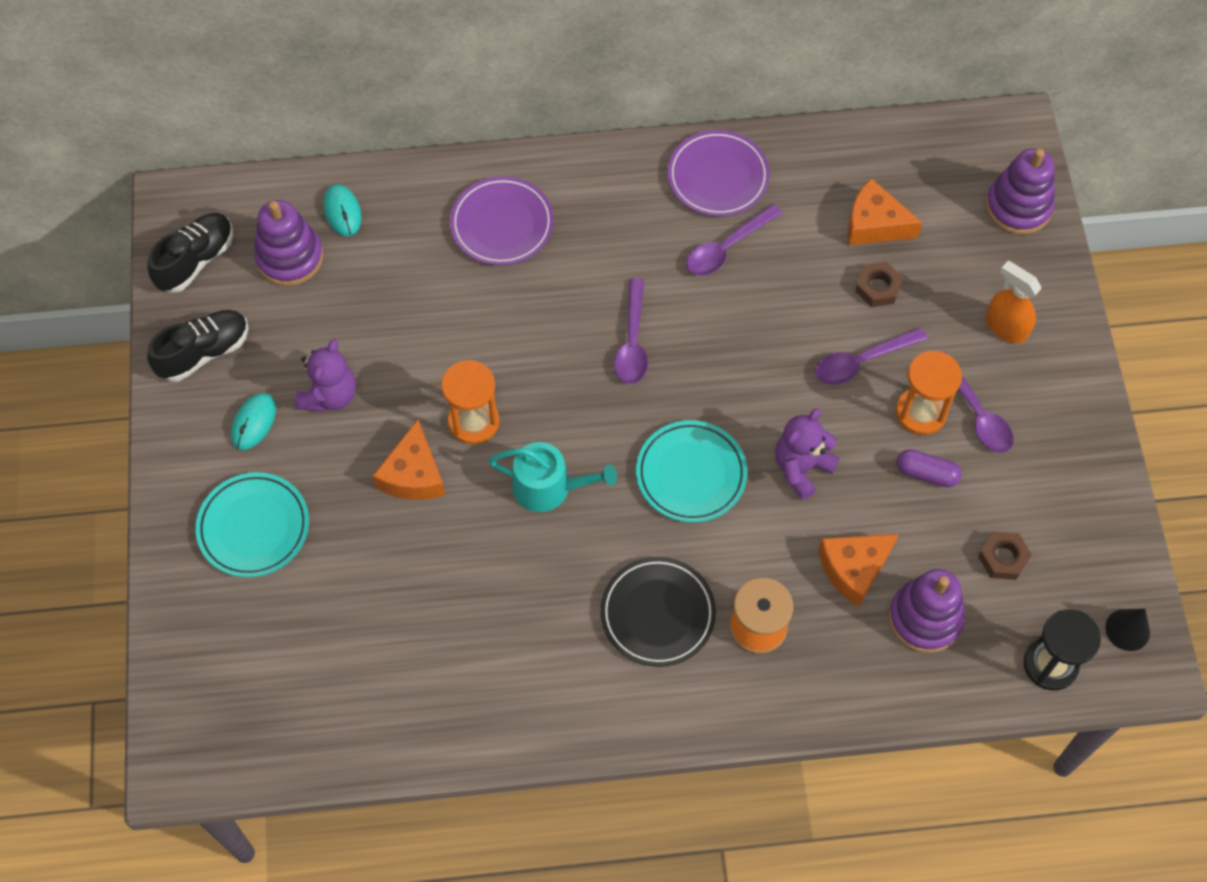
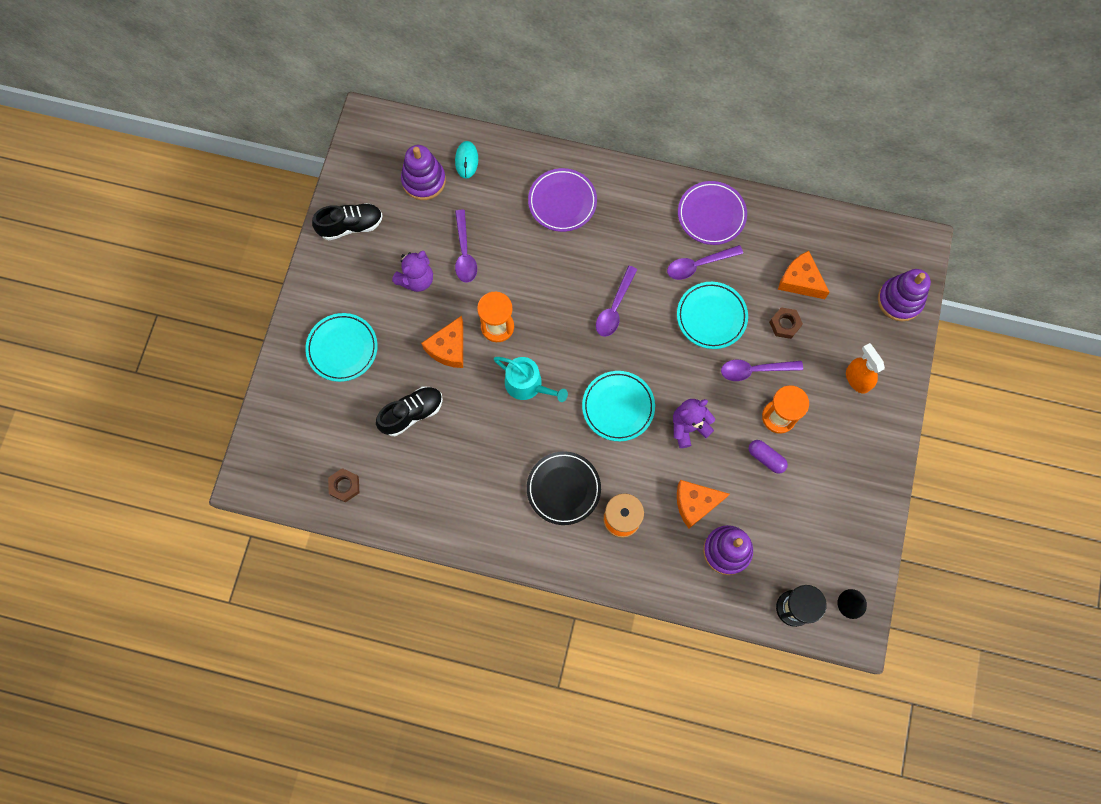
camera: 20 degrees right, 10 degrees up
(196, 260) = (366, 163): black shoe -> black shoe (412, 413)
(254, 422) = (365, 281): turquoise mouse -> none
(773, 310) = (711, 317): none -> turquoise plate
(976, 413) = (814, 429): purple spoon -> purple spoon (464, 253)
(1003, 558) = (792, 530): brown nut -> brown nut (344, 486)

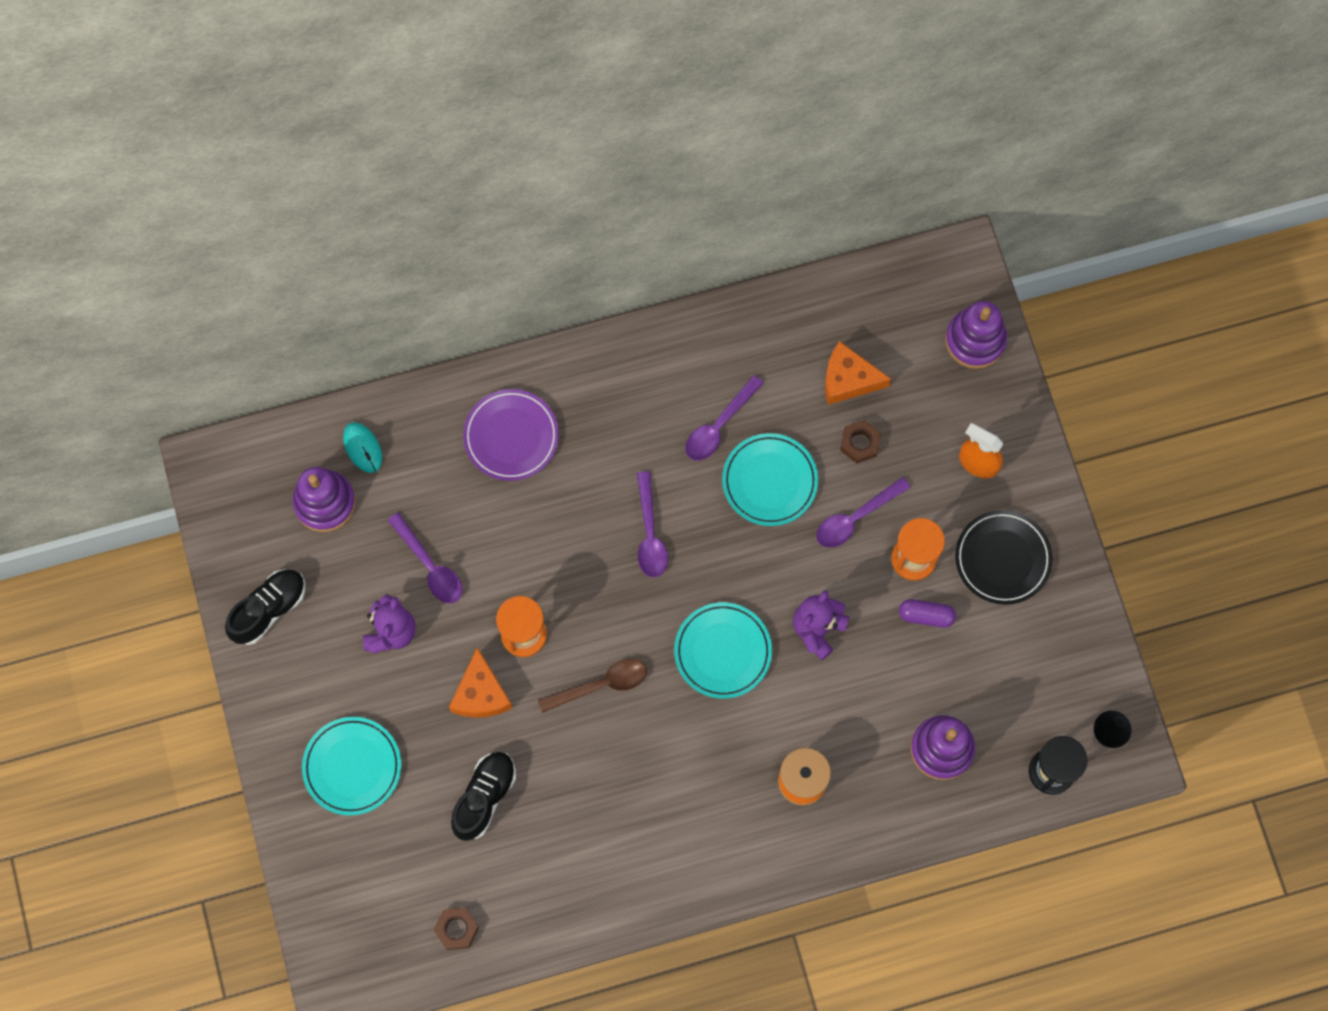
camera: 30 degrees left, 0 degrees up
(527, 385) = (601, 685): turquoise watering can -> brown spoon
(563, 489) = (715, 784): black plate -> black plate (1002, 559)
(695, 503) = (875, 714): orange cheese -> none
(711, 215) = (699, 355): purple plate -> none

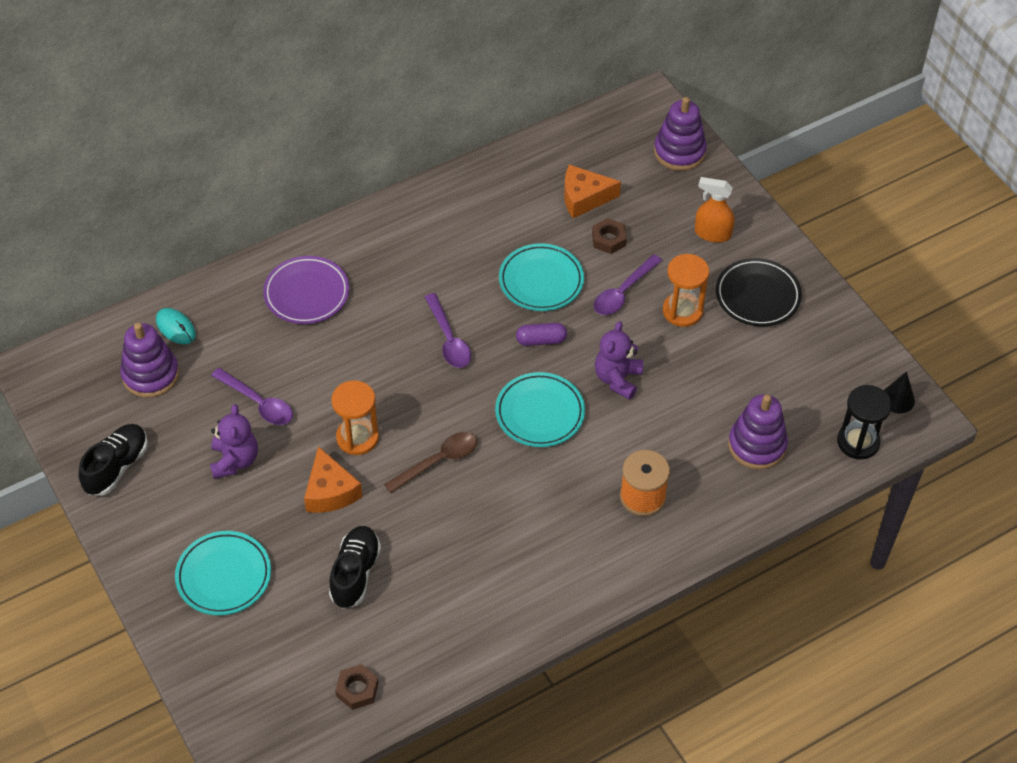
camera: 15 degrees left, 20 degrees down
(718, 426) = (485, 251): purple spoon -> none
(926, 615) = (708, 350): purple capsule -> purple capsule (541, 340)

